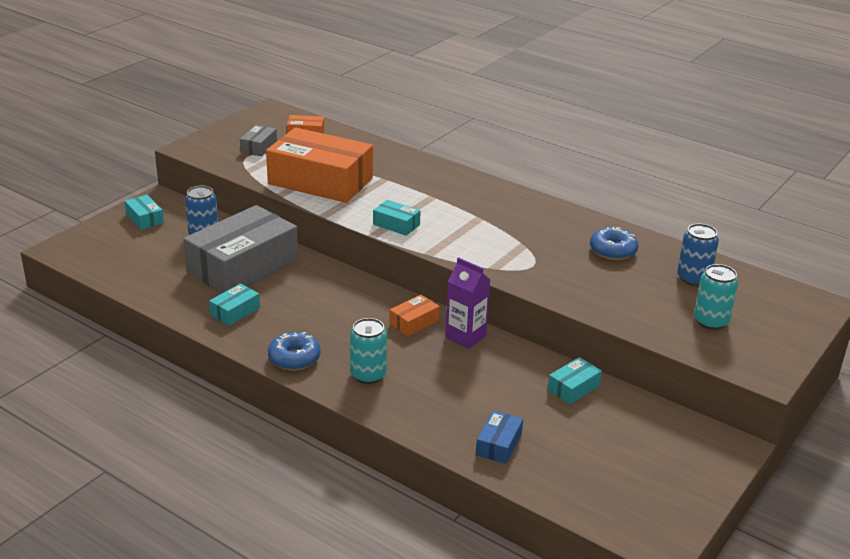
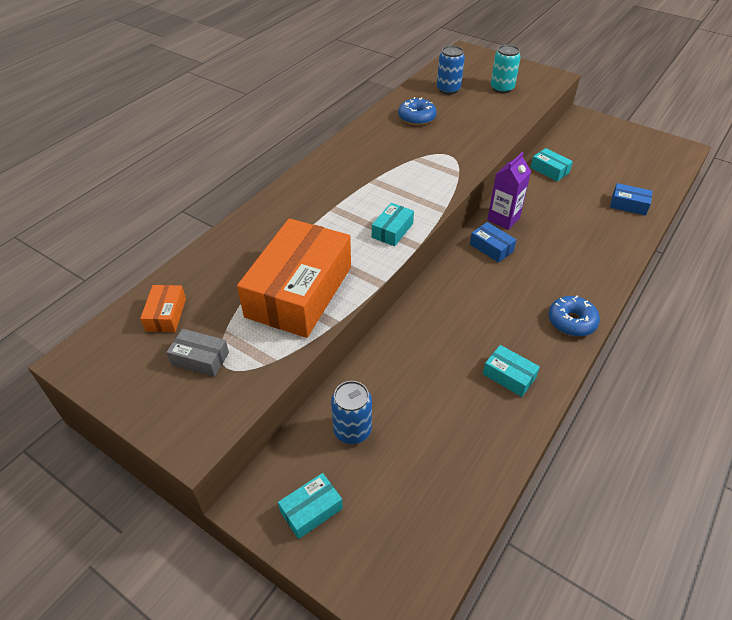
camera: 90 degrees left, 15 degrees up
(243, 266) = (419, 381): grey box -> none
(368, 375) = (576, 272): turquoise can -> none
(414, 322) = (491, 247): orange box -> blue box

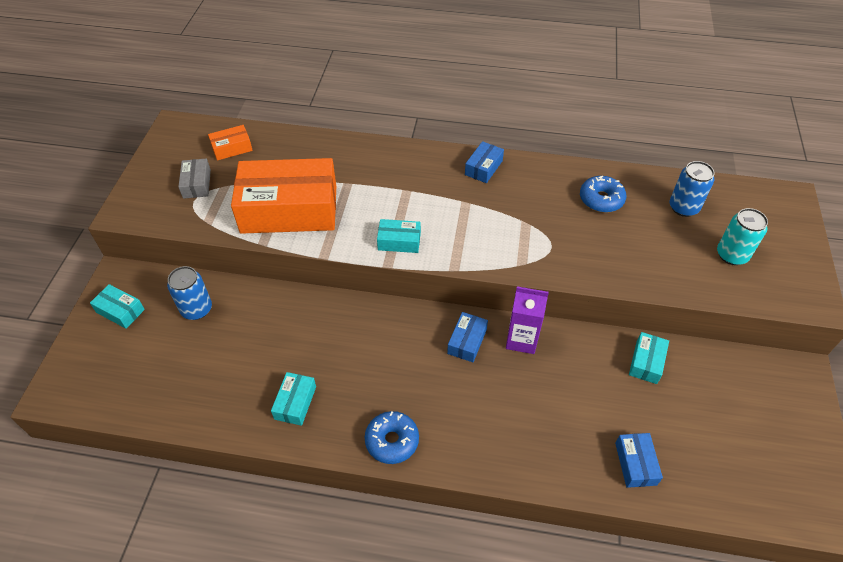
camera: 65 degrees right, 5 degrees up
(339, 159) = (483, 168): none -> blue box

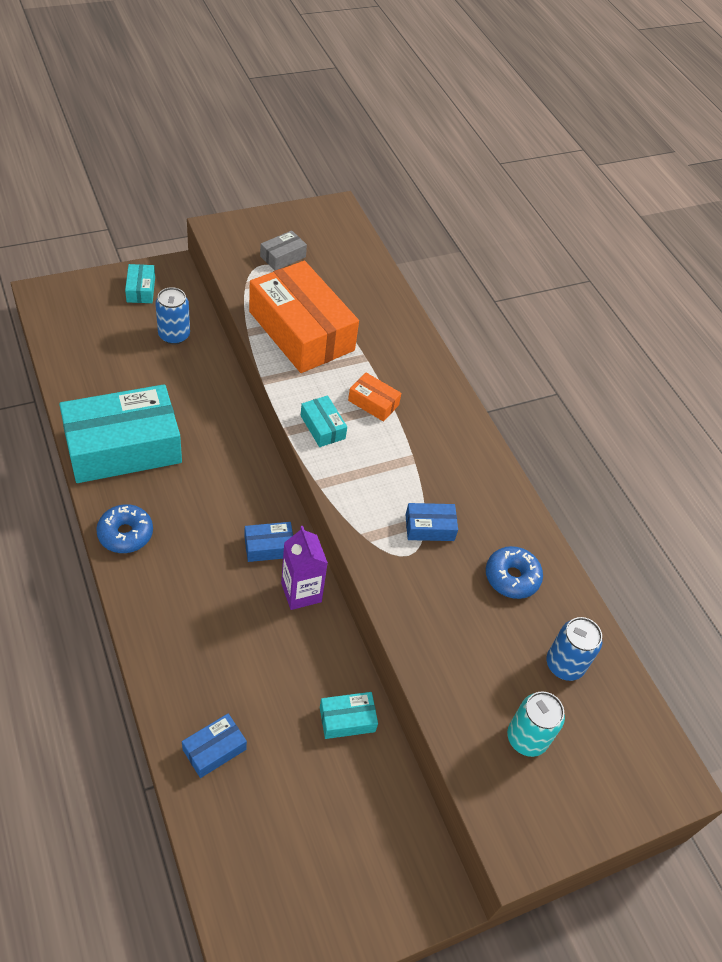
camera: 50 degrees right, 0 degrees up
(232, 148) = (342, 258): orange box -> orange box (373, 403)
(295, 403) = (123, 447): turquoise box -> turquoise box, size x2.38
(483, 168) = (473, 454): blue box -> blue box (429, 527)

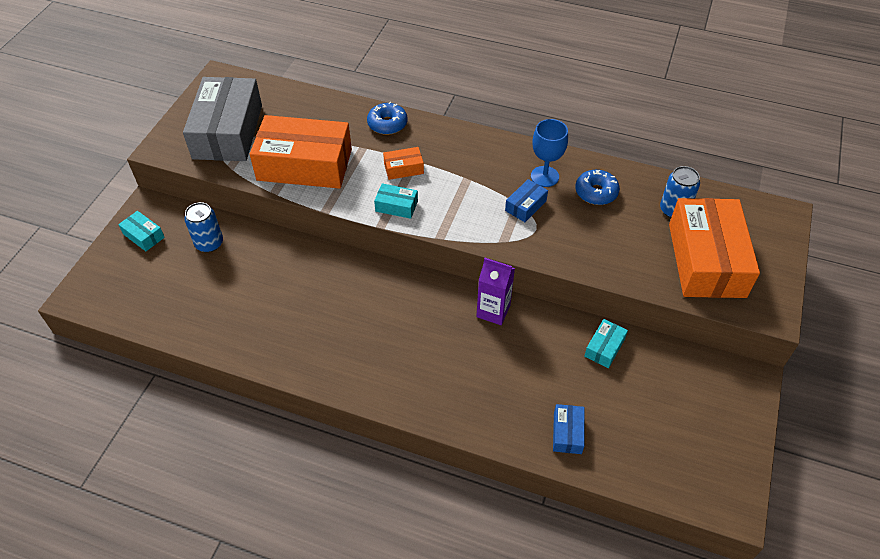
camera: 40 degrees left, 0 degrees up
(123, 447) = (277, 335): turquoise box -> none
(125, 534) = (354, 380): blue donut -> blue donut (387, 124)
(269, 547) = (442, 305): blue box -> none
(283, 257) = (228, 131): grey box -> grey box, size x2.38
(485, 520) = (544, 176): none -> blue goblet
(526, 738) = (706, 260): turquoise can -> orange box

